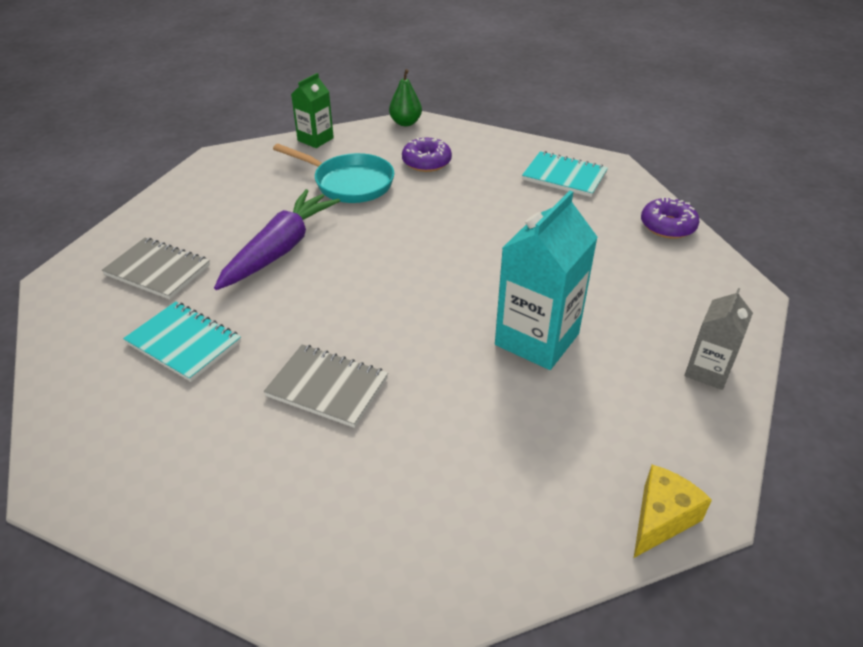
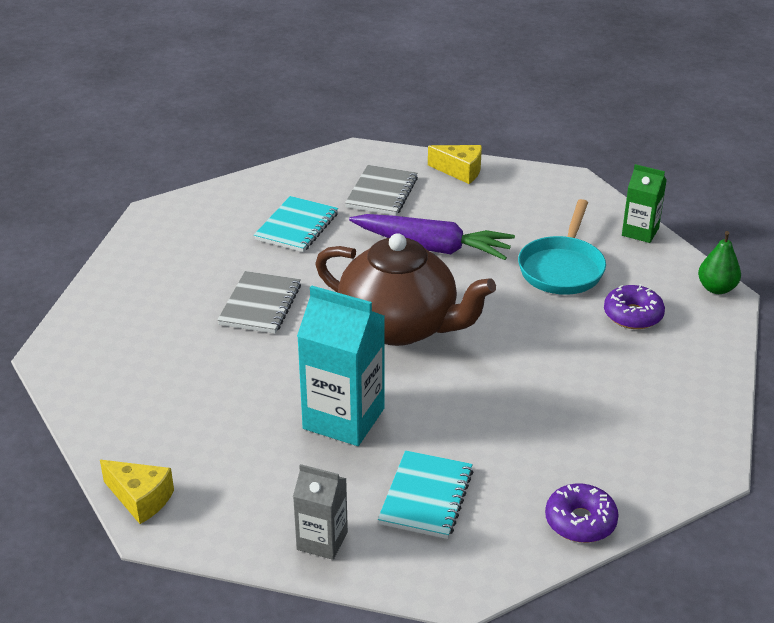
camera: 80 degrees right, 5 degrees down
(155, 214) = (460, 171): none -> yellow cheese
(402, 285) = (400, 326): none -> brown teapot
(564, 176) = (656, 428): turquoise notebook -> turquoise notebook (426, 497)

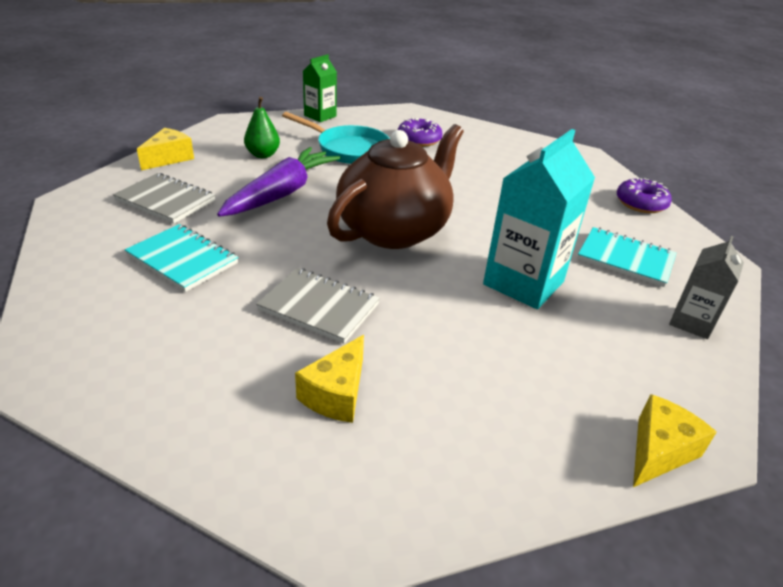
camera: 80 degrees left, 0 degrees up
(165, 331) = (336, 394): none -> yellow cheese
(716, 288) = (401, 111): green pear -> green pear (263, 155)

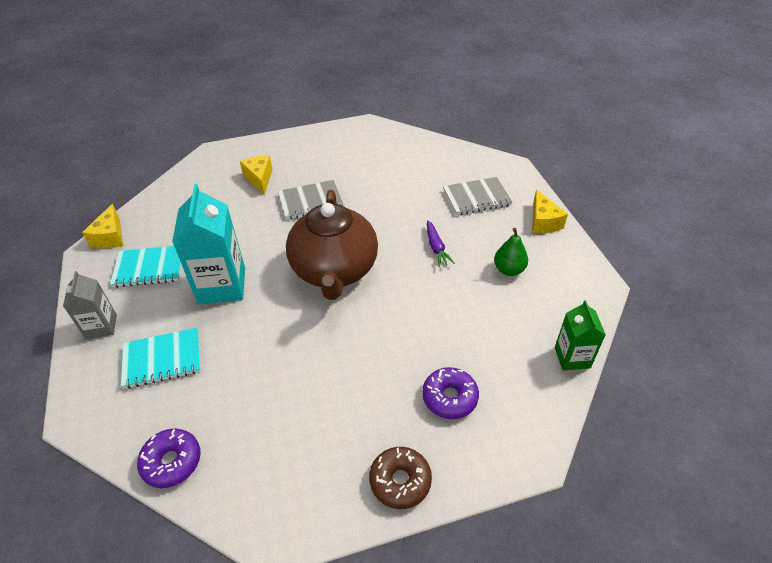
camera: 140 degrees right, 10 degrees up
(182, 260) = (403, 180): turquoise notebook -> turquoise notebook (149, 268)
(282, 193) = (436, 248): purple carrot -> purple carrot, size x0.49
(348, 149) = (474, 327): turquoise pan -> none
(493, 135) = (400, 481): none -> brown donut

